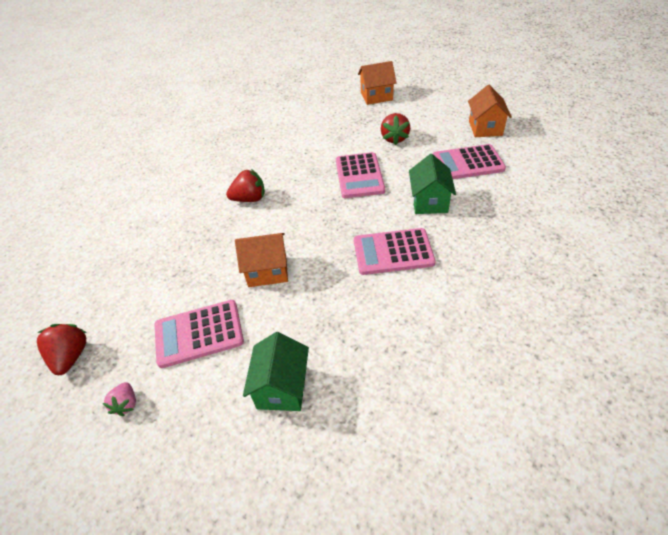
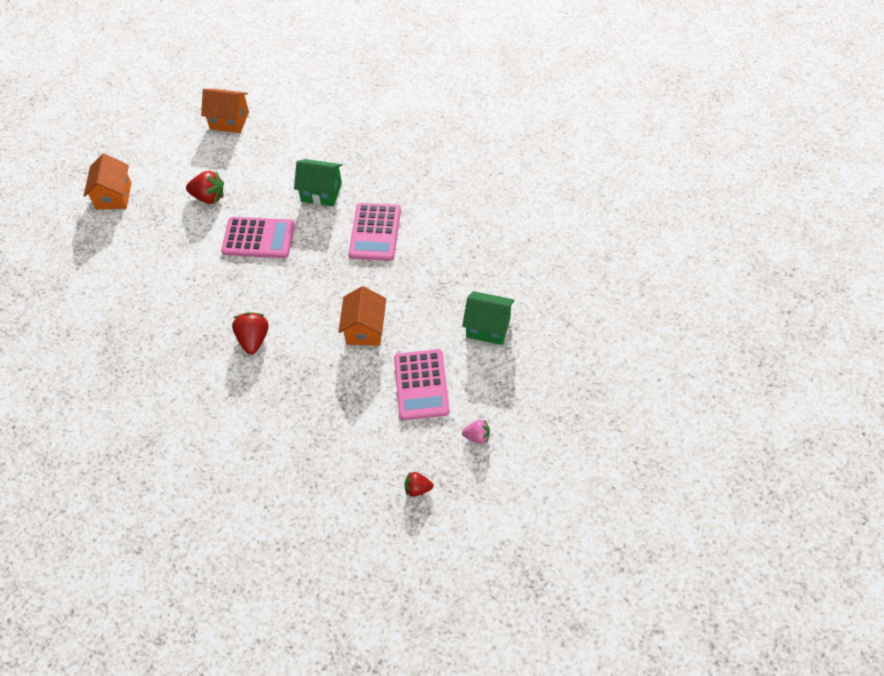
camera: 80 degrees left, 10 degrees up
(71, 356) = (417, 489): red strawberry -> red strawberry, size x0.63
(467, 163) = (278, 150): pink calculator -> none

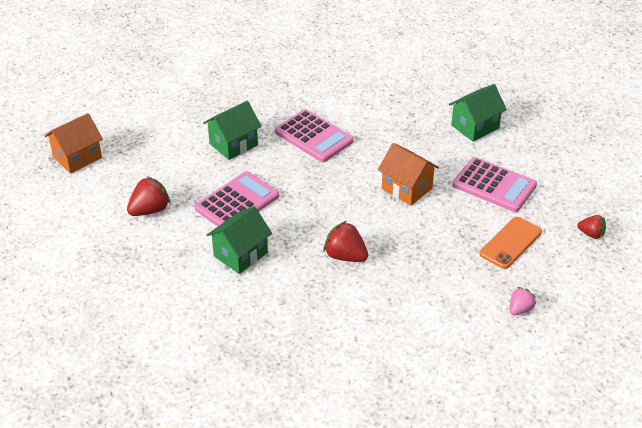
camera: 55 degrees left, 15 degrees down
(114, 196) = (63, 271): orange house -> none
(205, 277) = (240, 254): none -> green house
(358, 437) = (510, 243): none -> orange phone
(417, 489) = (591, 234): red strawberry -> red strawberry turned 105 degrees counterclockwise
(477, 436) = (571, 181): pink strawberry -> pink strawberry (520, 309)

